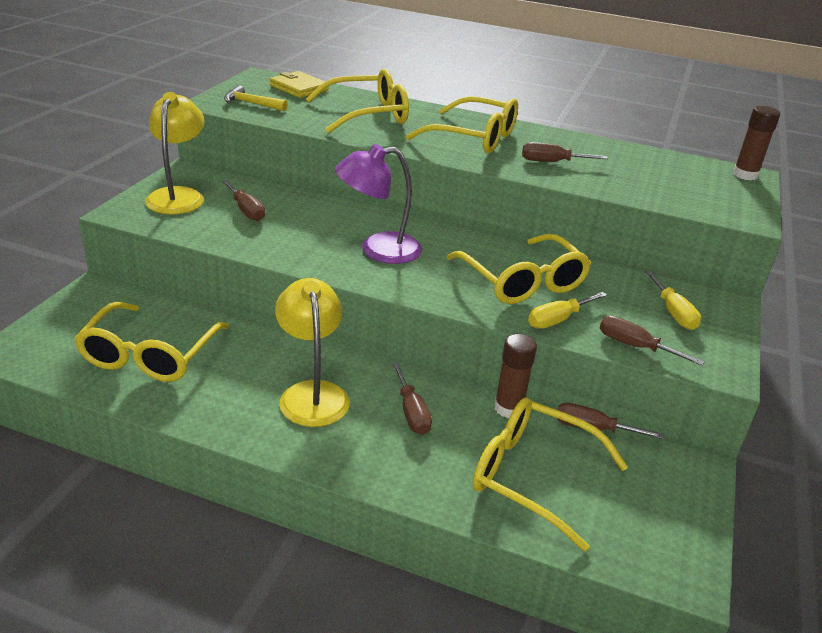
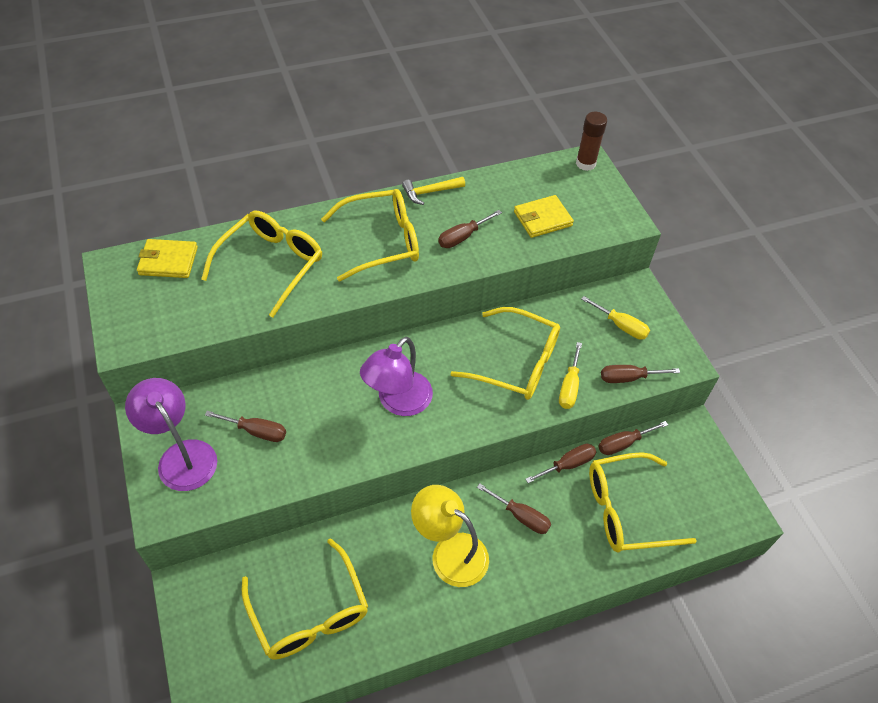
camera: 40 degrees left, 20 degrees up
(178, 196) = (181, 455): yellow lamp -> purple lamp
(251, 104) = (159, 317): yellow hammer -> yellow hammer (430, 192)
(508, 408) = (568, 465): brown glue stick -> brown screwdriver
(650, 183) = (542, 219): none -> yellow wallet

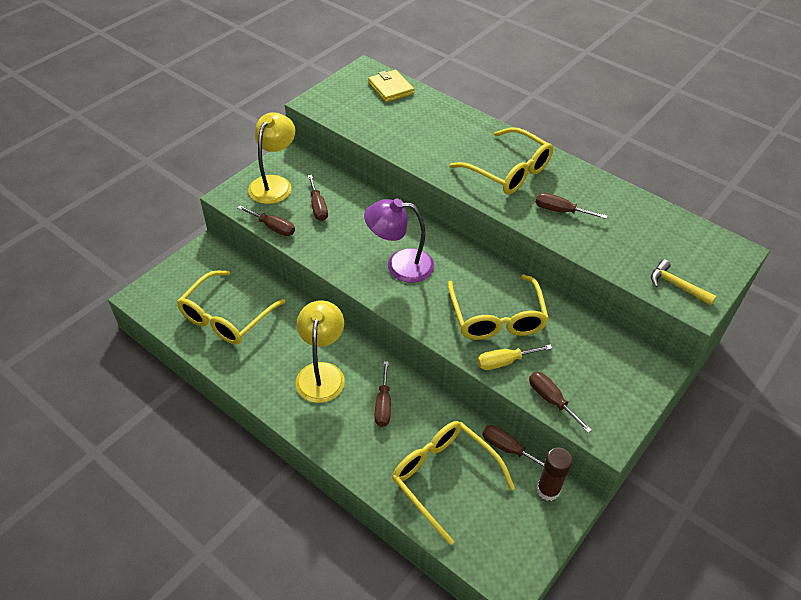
camera: 60 degrees right, 5 degrees down
(181, 455) = (274, 184): purple lamp -> yellow lamp
(271, 264) = (432, 130): yellow glasses -> none
(430, 192) = (585, 174): yellow hammer -> yellow hammer (676, 285)
(542, 219) = (633, 249): yellow wallet -> none
(568, 465) = (454, 416): brown screwdriver -> brown screwdriver (273, 227)
(585, 163) = (731, 251): brown glue stick -> brown glue stick (548, 490)
(621, 326) = (602, 373): yellow screwdriver -> none

